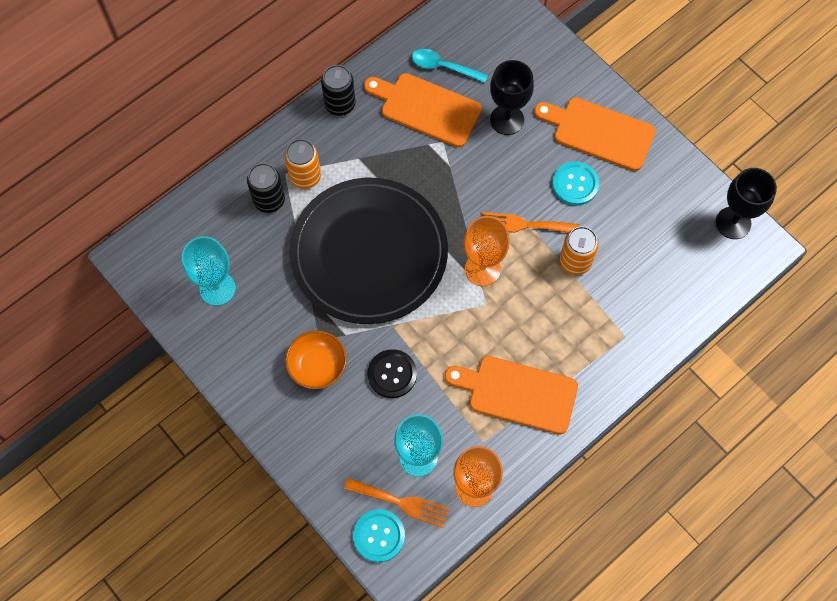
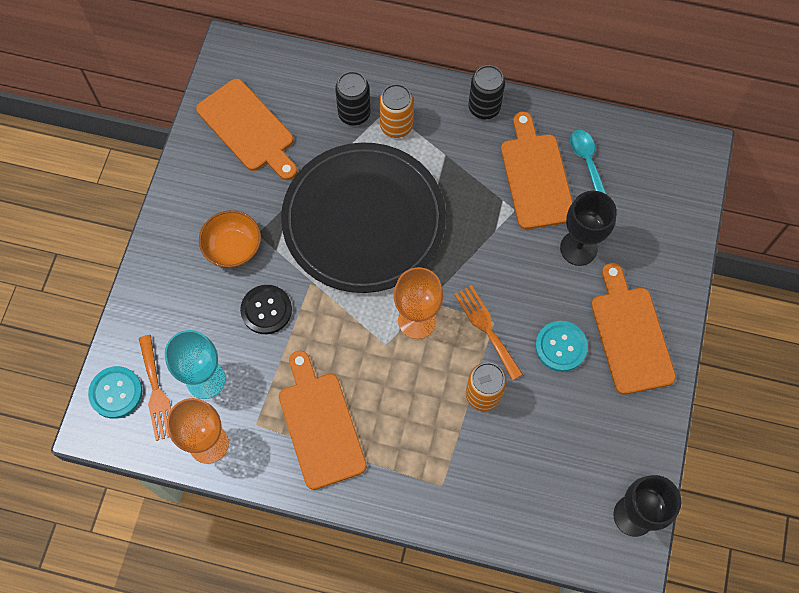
camera: 55 degrees right, 0 degrees up
(217, 288) = (248, 128): turquoise goblet -> orange cutting board

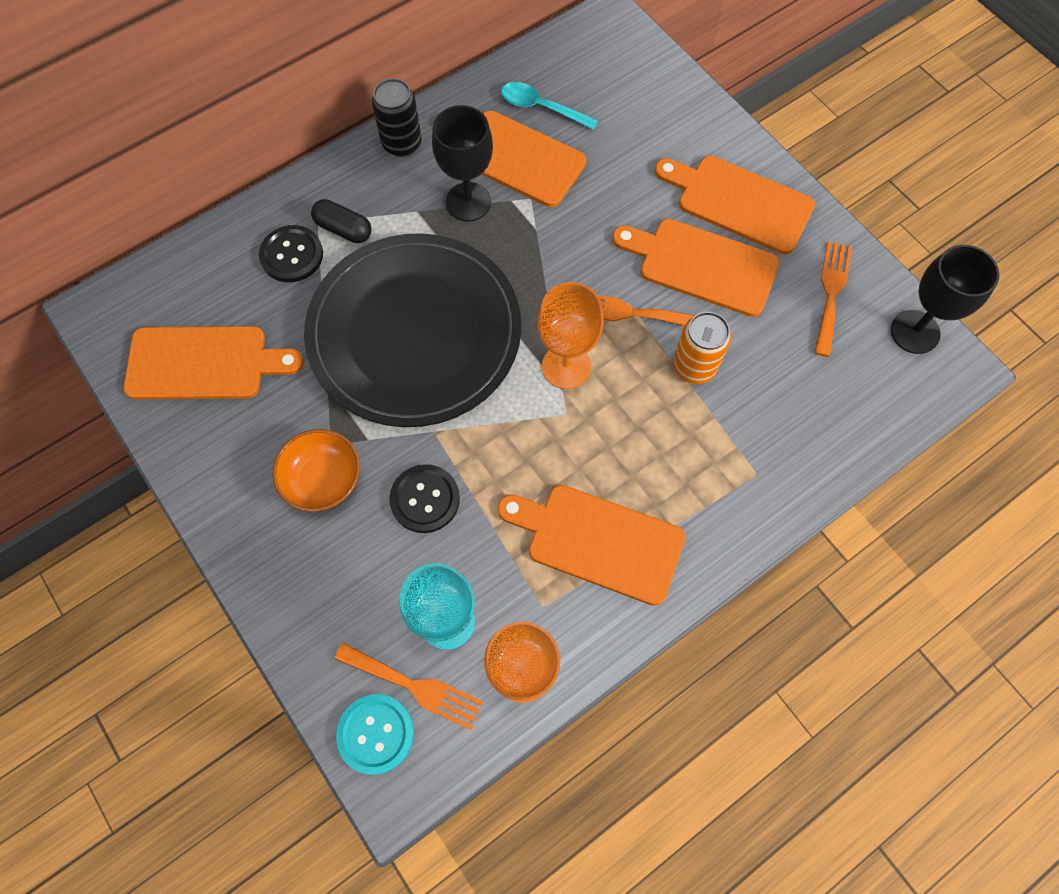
camera: 50 degrees left, 0 degrees up
(354, 114) = (292, 255): black can -> black button
(396, 126) = (344, 229): orange can -> black capsule
(561, 346) = (702, 265): turquoise button -> orange cutting board
(578, 248) = (617, 178): black goblet -> black goblet (468, 202)
(614, 441) = (831, 292): none -> orange fork

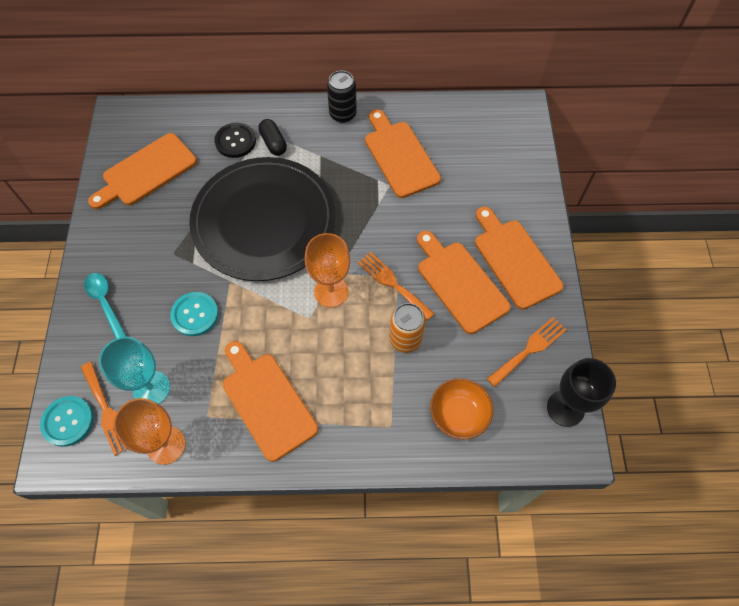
camera: 35 degrees right, 5 degrees down
(204, 363) = (146, 171): orange cutting board -> orange cutting board turned 105 degrees clockwise
(323, 479) = (153, 269): orange bowl -> orange bowl (458, 414)
(425, 499) = (195, 315): black button -> turquoise button
(468, 202) = (353, 167): black goblet -> none
(542, 108) = (439, 137): turquoise spoon -> turquoise spoon (105, 303)

